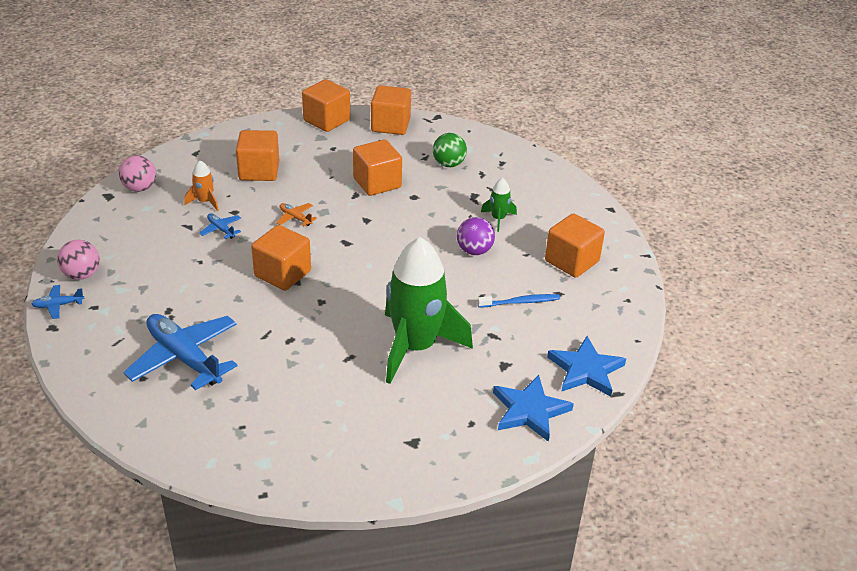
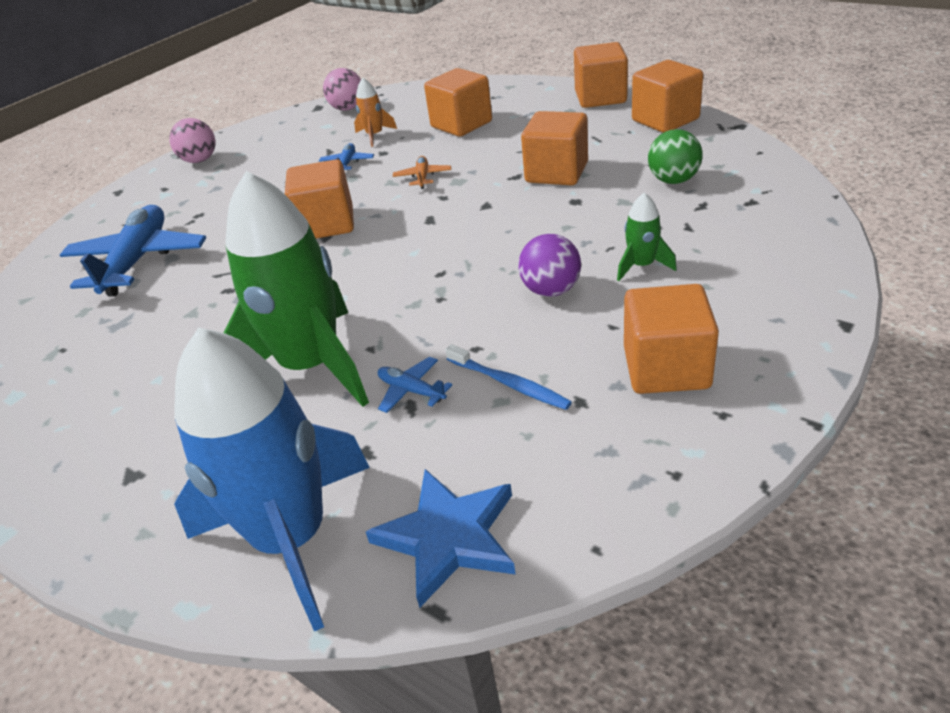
camera: 55 degrees right, 0 degrees up
(58, 305) = (148, 177): blue plane -> blue plane (411, 391)
(530, 410) = (292, 538): blue star -> blue rocket

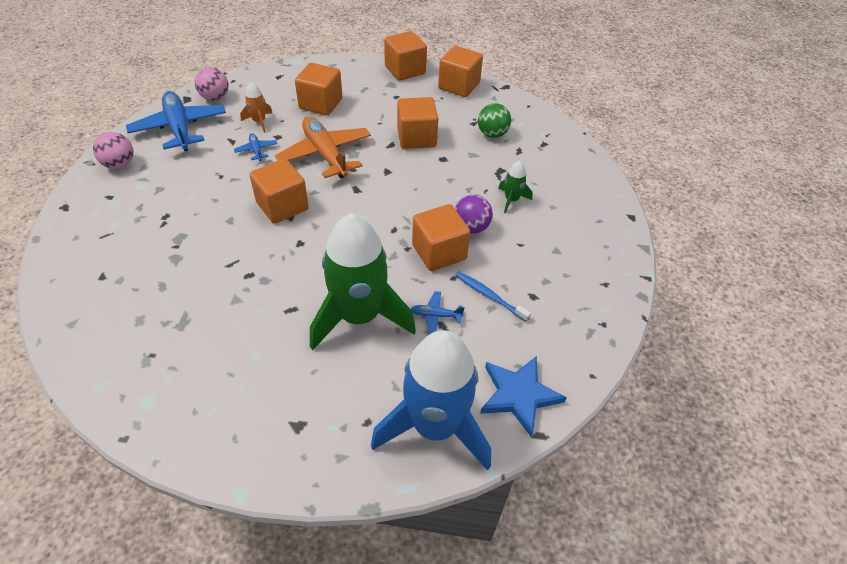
camera: 35 degrees left, 10 degrees up
(138, 261) = (148, 267): blue plane -> blue plane (179, 128)
(423, 177) = (325, 154): orange plane -> orange plane, size x2.30
(510, 384) = (489, 296): blue toothbrush -> blue toothbrush turned 150 degrees counterclockwise
(666, 368) = (563, 264): orange cube -> orange cube (439, 252)

